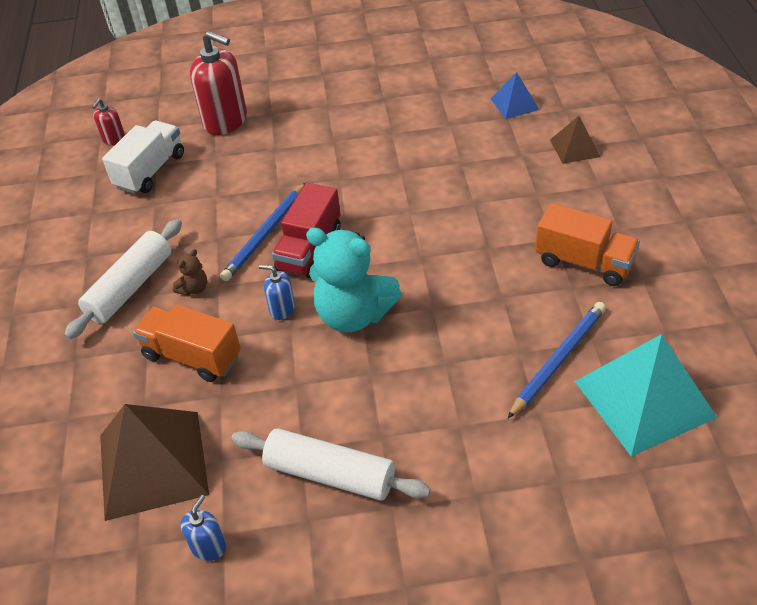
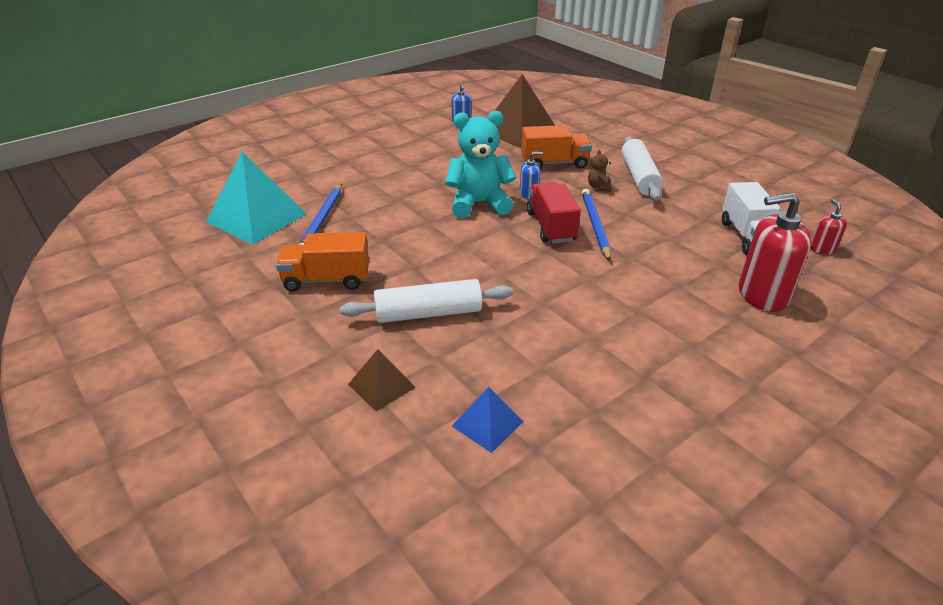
camera: 145 degrees right, 10 degrees down
(330, 474) = (426, 149): white rolling pin -> white rolling pin (428, 313)

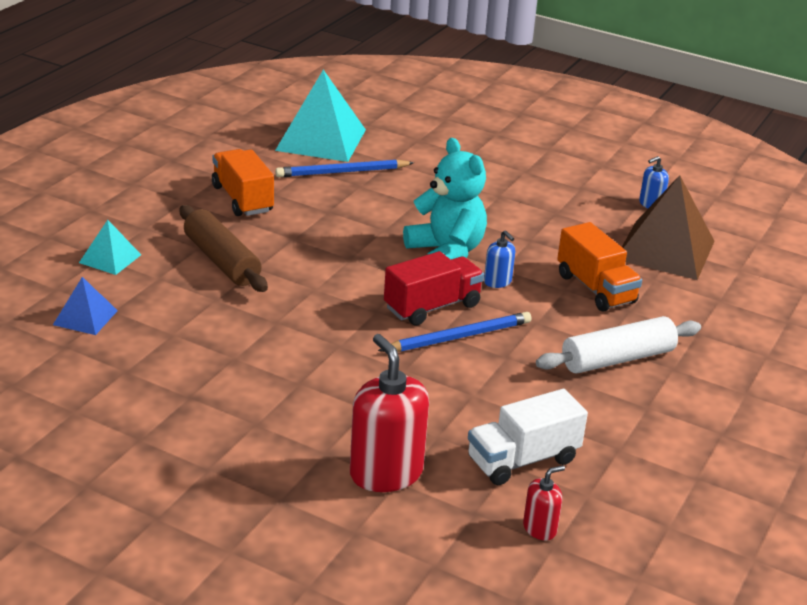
camera: 65 degrees right, 5 degrees down
(381, 385) = (110, 258): brown pyramid -> turquoise pyramid
(428, 313) = (221, 261): white rolling pin -> brown rolling pin
(599, 187) = (559, 330): brown teddy bear -> none

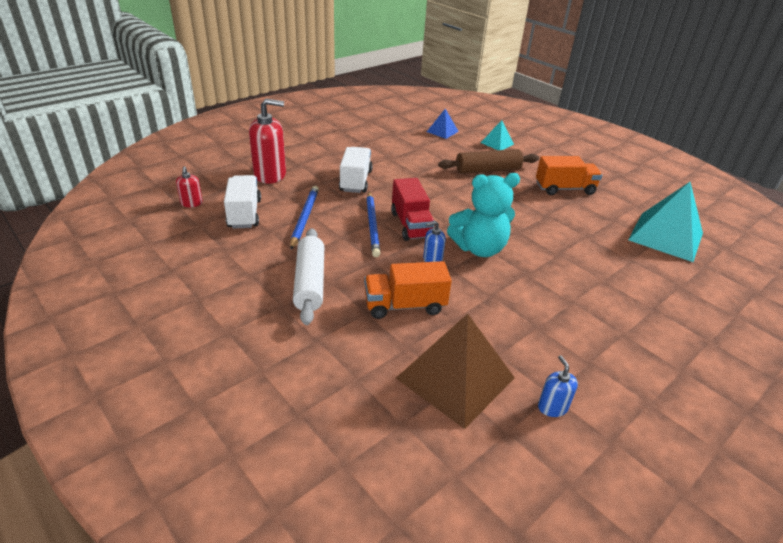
camera: 110 degrees right, 5 degrees up
(342, 172) = (608, 233): blue pencil -> blue pencil (304, 218)
(343, 376) = (355, 181): none -> white truck

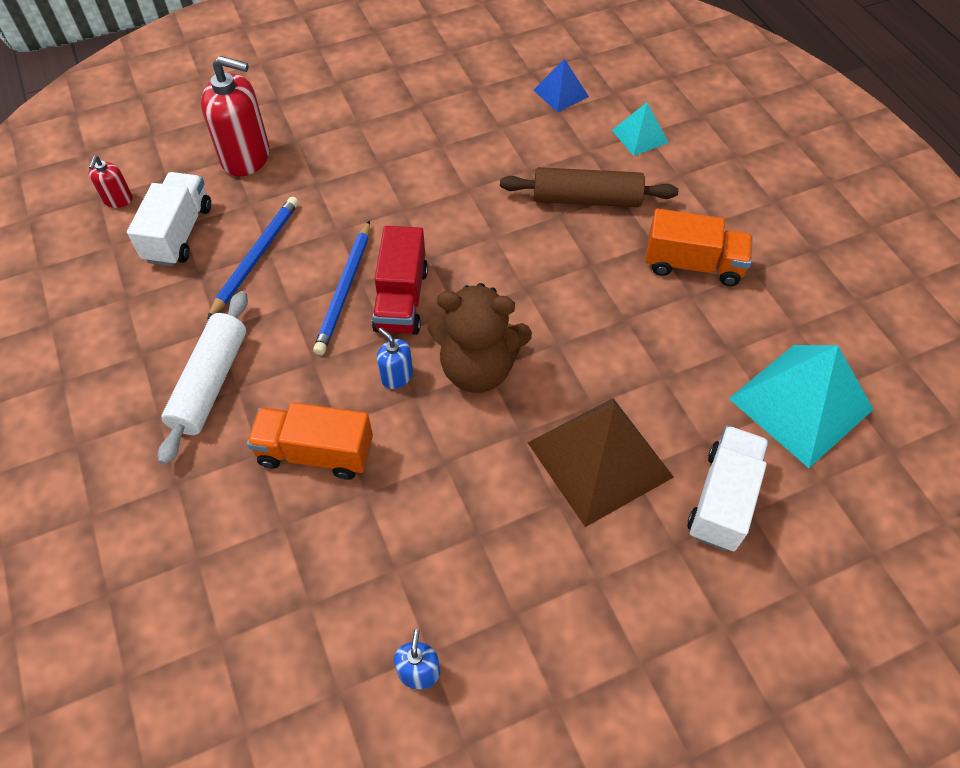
camera: 20 degrees right, 20 degrees up
(355, 181) = (364, 191): white truck -> white truck (722, 499)
(432, 260) = (397, 376): blue soap dispenser -> blue soap dispenser turned 45 degrees clockwise
(455, 377) = (319, 590): brown pyramid -> brown pyramid (599, 459)
(479, 248) = (478, 368): turquoise teddy bear -> brown teddy bear

